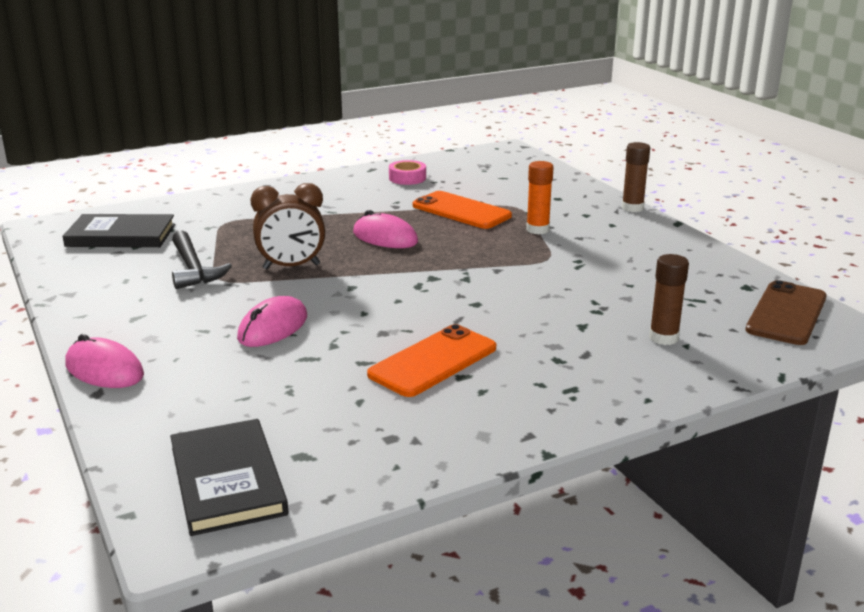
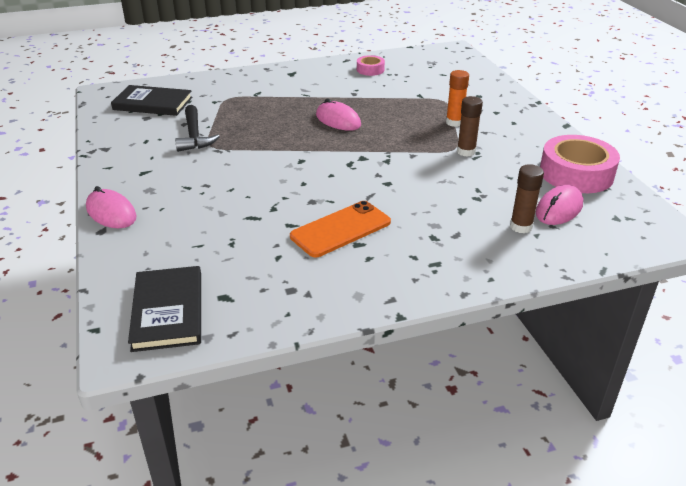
camera: 10 degrees right, 10 degrees up
(273, 328) = (235, 189): pink mouse -> pink mouse (559, 209)
(291, 267) = (263, 140): brown clock -> none
(461, 211) = (401, 101): orange phone -> none
(632, 208) = (534, 109): brown glue stick -> brown glue stick (466, 152)
(709, 274) = (576, 173): none -> pink tape
(786, 313) = (626, 214): brown phone -> none

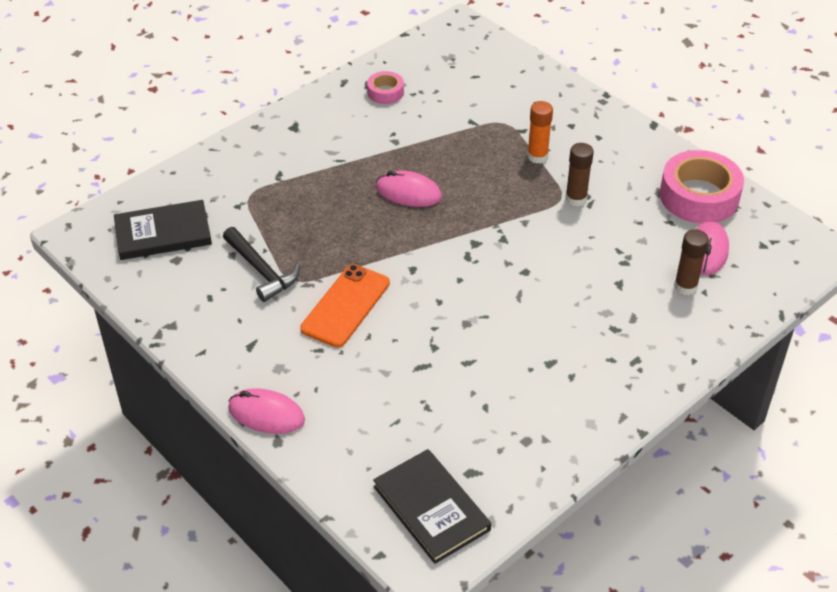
camera: 25 degrees left, 10 degrees up
(341, 229) = (521, 350): orange phone -> orange phone (345, 306)

